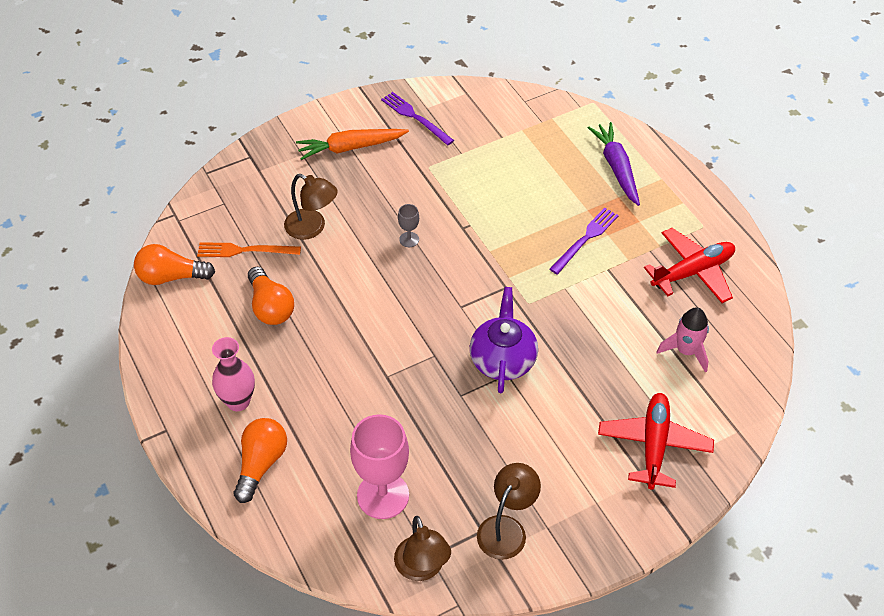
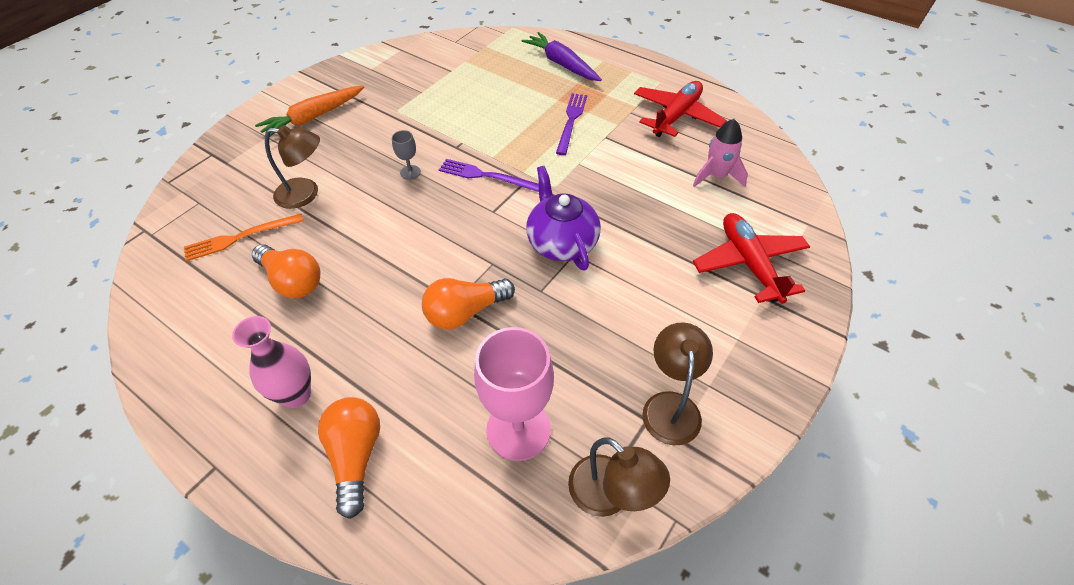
camera: 25 degrees left, 0 degrees up
(171, 277) = (161, 292): orange light bulb -> orange light bulb (465, 312)
(415, 117) = (364, 78): purple fork -> purple fork (486, 176)

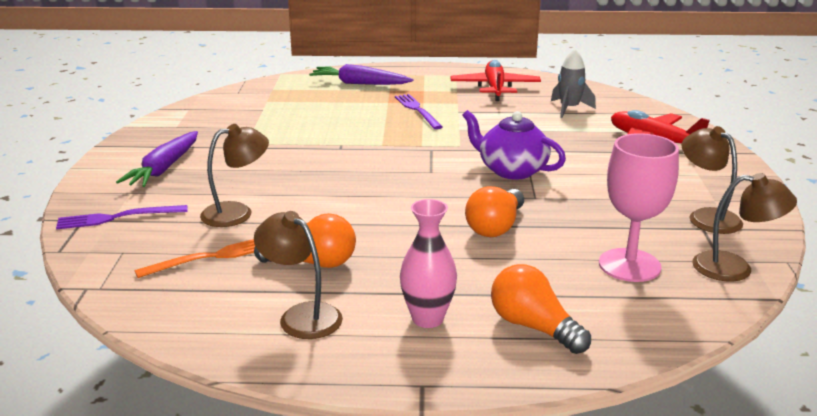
camera: 35 degrees left, 25 degrees down
(225, 337) = (301, 315): none -> brown lamp
(240, 237) = (211, 257): orange fork -> orange fork turned 150 degrees counterclockwise
(313, 117) = (164, 168): orange carrot -> purple carrot
(410, 172) = (321, 172): grey goblet -> none
(486, 176) = (393, 156): purple fork -> purple fork (117, 217)
(716, 176) = (569, 109): pink rocket -> grey rocket

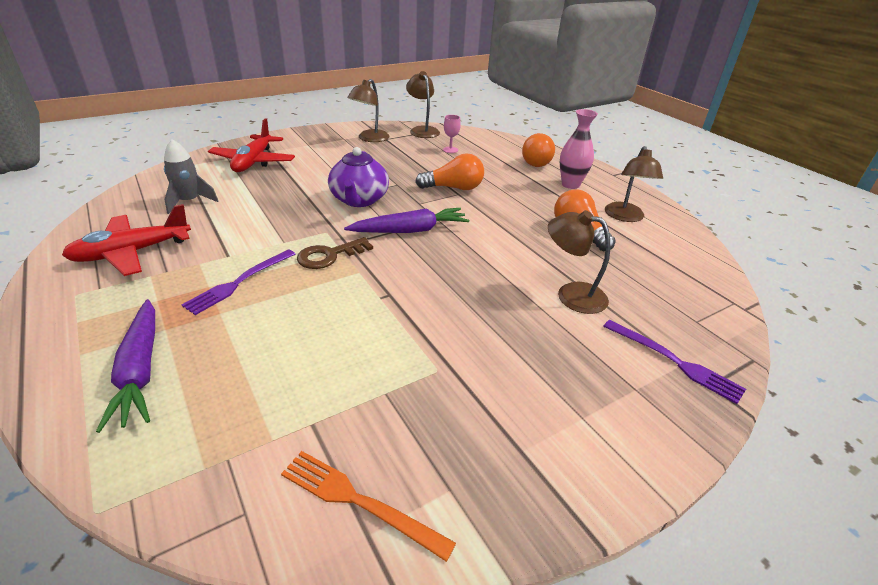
camera: 125 degrees left, 10 degrees up
(164, 168) = (566, 401): purple carrot -> purple carrot (410, 230)
(211, 257) = (634, 274): orange fork -> orange fork (359, 501)
(419, 140) = (329, 256): none -> brown key
(629, 265) = (450, 150): pink goblet -> pink goblet, size x0.44

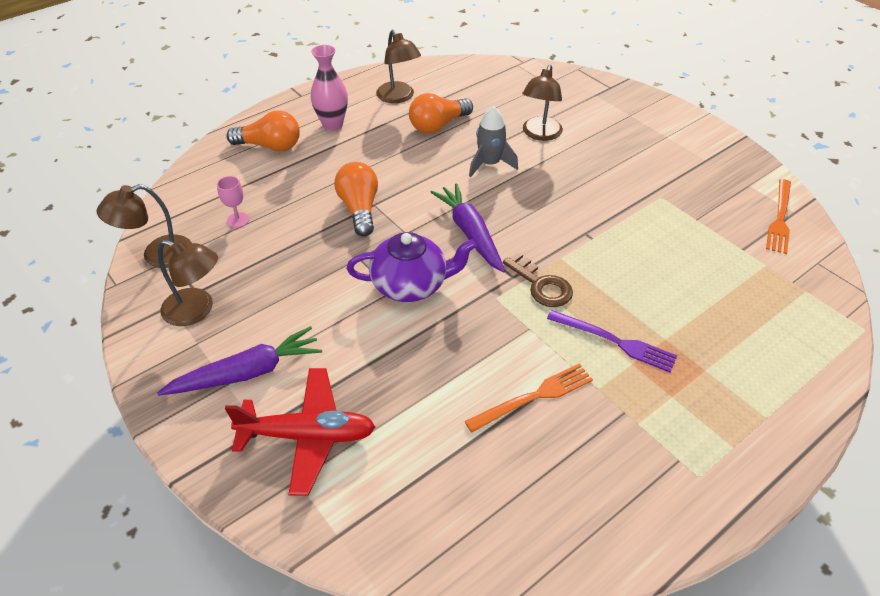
camera: 95 degrees left, 10 degrees up
(132, 252) = (605, 466): red plane -> none
(140, 370) = (757, 364): purple carrot -> purple carrot (247, 373)
(189, 202) = (462, 464): grey rocket -> grey rocket (489, 164)
(217, 234) = (534, 397): none -> orange fork
(625, 217) = (399, 97): brown lamp -> brown lamp turned 60 degrees clockwise
(674, 361) = (596, 97): purple fork -> none

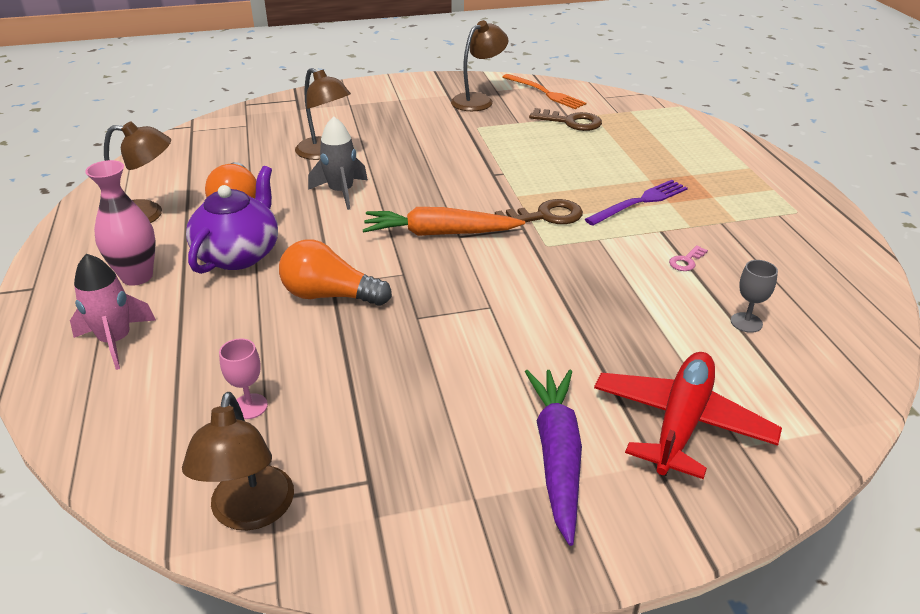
camera: 65 degrees left, 10 degrees down
(197, 310) = (409, 486): brown lamp -> brown lamp (478, 100)
(270, 146) = (116, 341): orange light bulb -> pink rocket
(411, 285) = (490, 291): purple teapot -> purple teapot (239, 254)
(462, 458) = (746, 322): none -> grey goblet
(470, 233) = (439, 233): purple carrot -> orange carrot
(534, 397) = (686, 261): orange fork -> pink key
(733, 254) = (571, 122): none -> brown key

